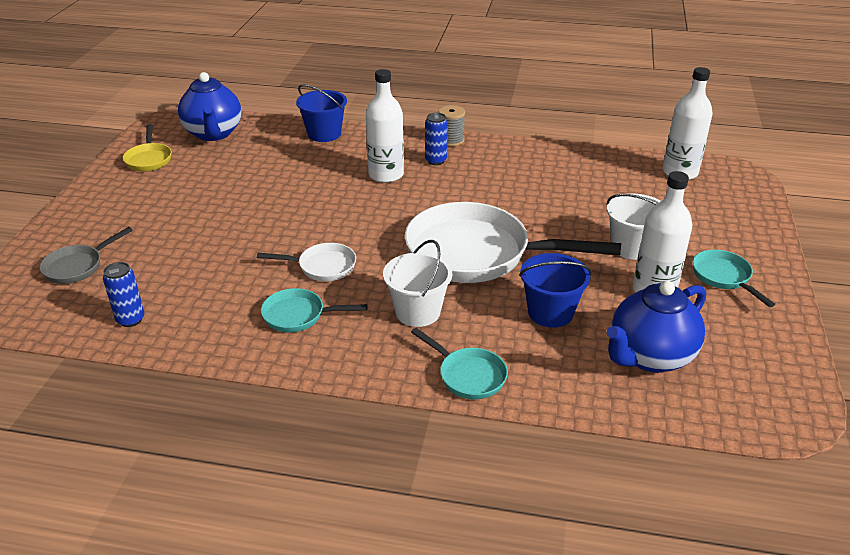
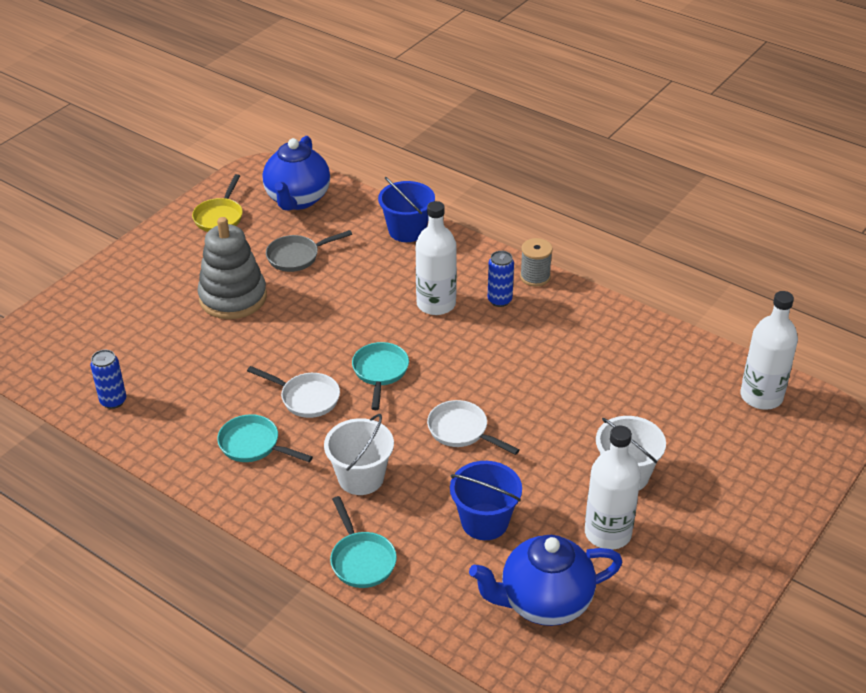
camera: 25 degrees right, 5 degrees up
(77, 267) = (98, 329): grey pan -> grey pan (297, 256)
(200, 212) = (233, 297): none -> grey stacking toy
(477, 254) = (461, 431): white pan -> white pan, size x0.46
(723, 277) = (695, 543): turquoise pan -> turquoise pan (380, 372)

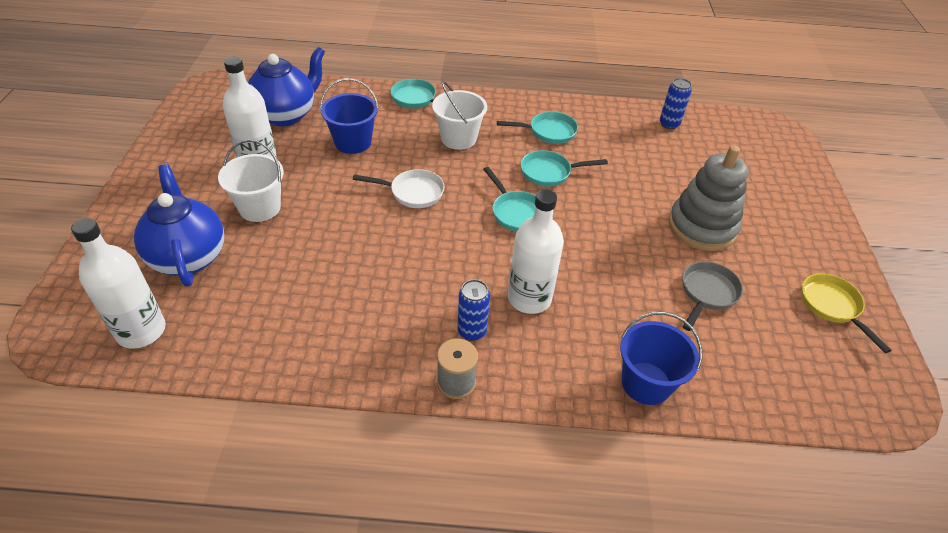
camera: 145 degrees right, 5 degrees up
(297, 200) = (800, 370): blue teapot -> blue teapot (188, 257)
(306, 398) = (549, 172): white pan -> turquoise pan

